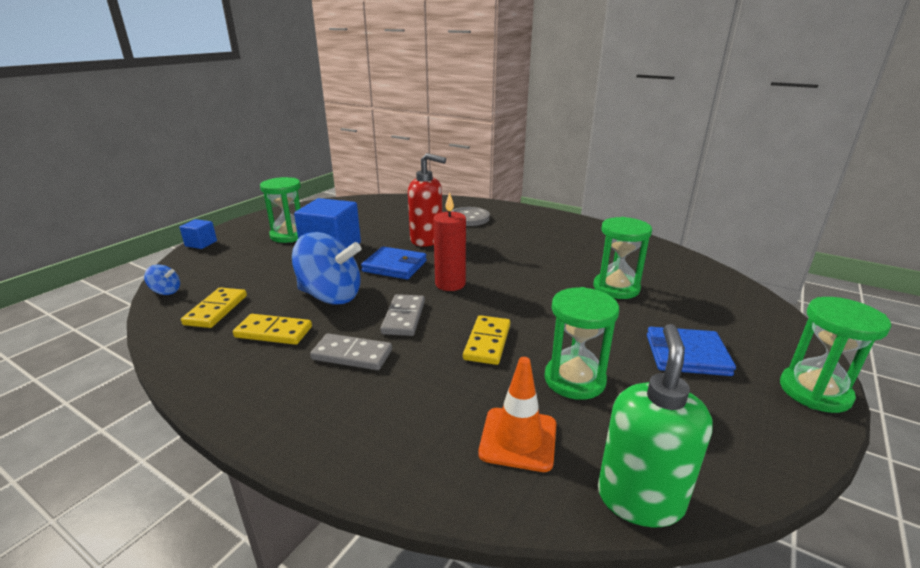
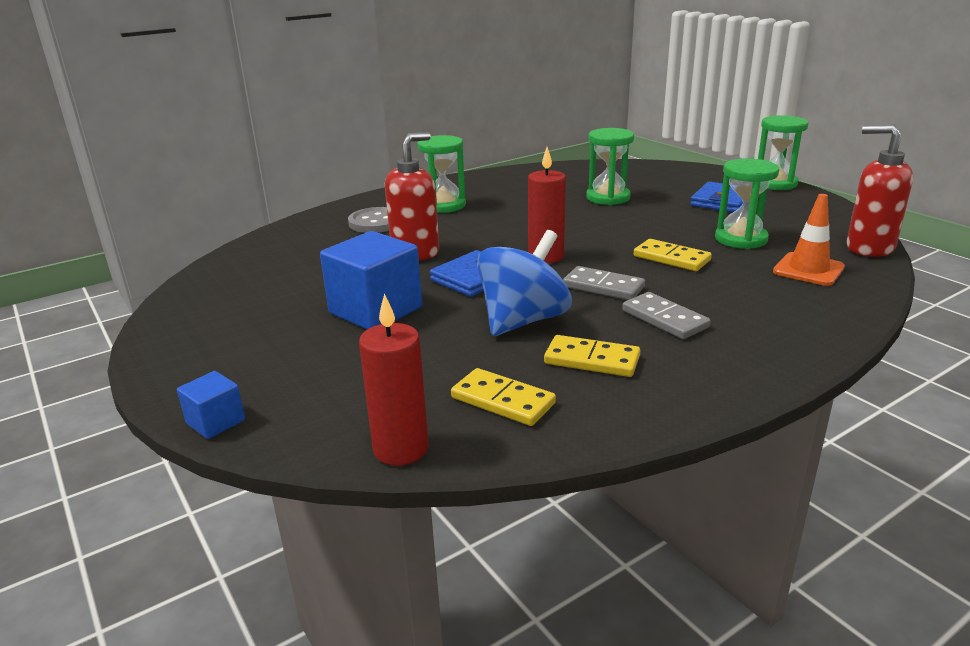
camera: 65 degrees left, 0 degrees up
(166, 291) = (401, 449): blue spinning top -> red candle
(273, 332) = (592, 360): yellow domino -> yellow domino turned 75 degrees clockwise
(289, 235) = (284, 338): green hourglass -> green hourglass (444, 205)
(352, 355) = (664, 319): grey domino -> grey domino turned 75 degrees counterclockwise
(639, 498) = (869, 248): green soap dispenser -> red soap dispenser

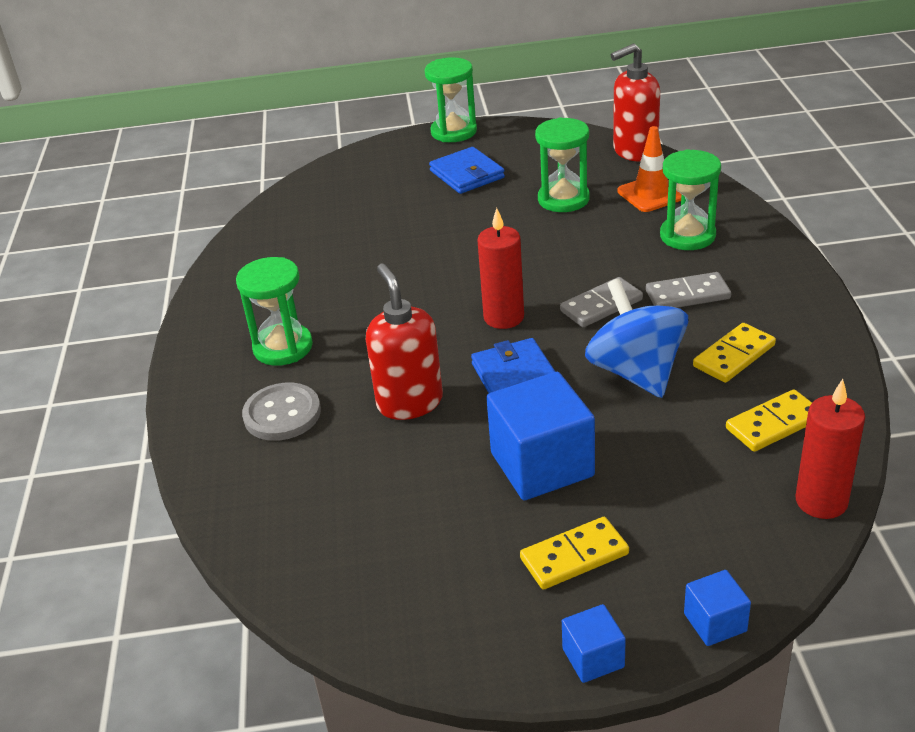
camera: 60 degrees left, 10 degrees up
(167, 376) = (593, 658): none -> blue cube
(608, 198) = (386, 231): green hourglass -> green hourglass (687, 236)
(671, 258) = (572, 249): yellow domino -> yellow domino (574, 556)

